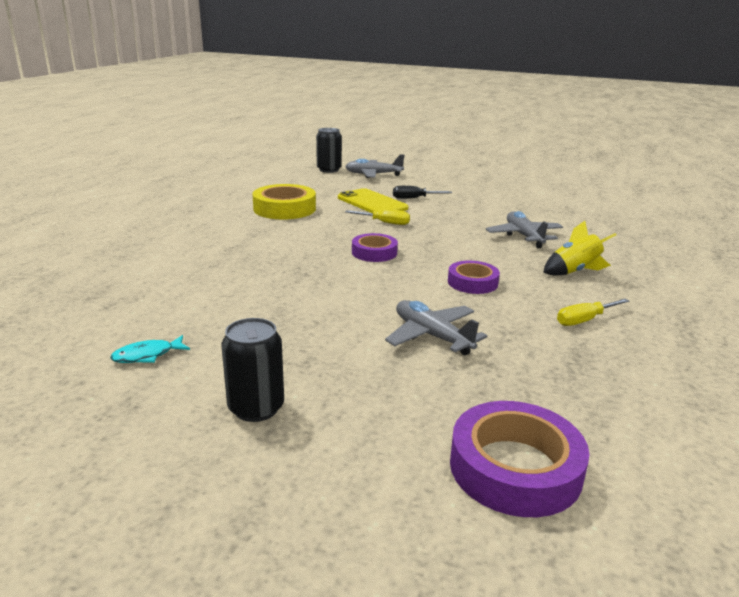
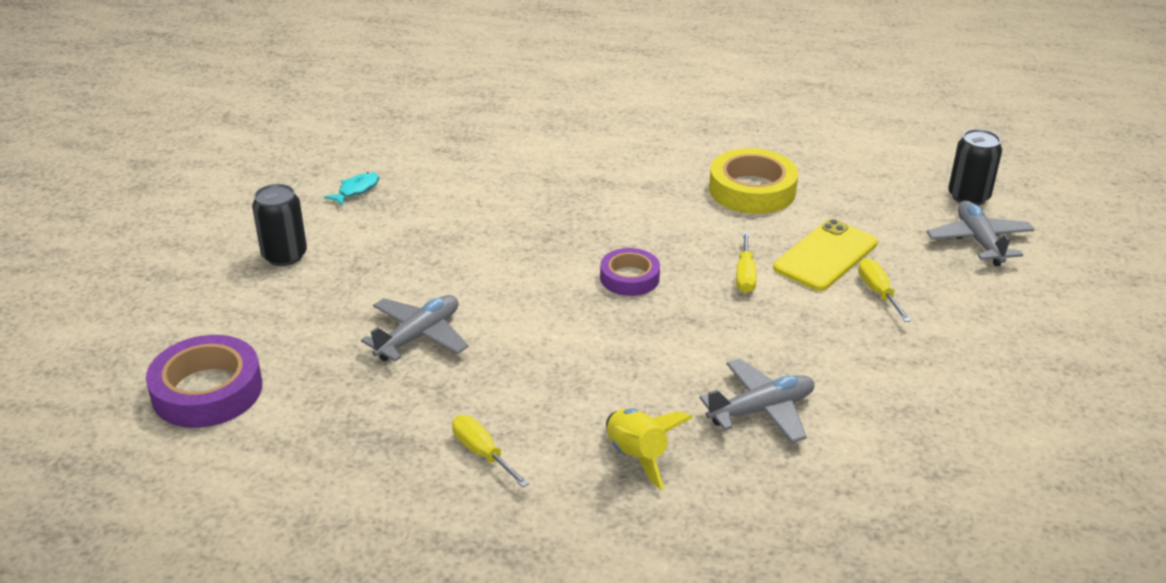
camera: 80 degrees right, 10 degrees up
(147, 355) = (356, 190): turquoise fish -> turquoise fish turned 75 degrees clockwise
(414, 198) = (878, 292): black screwdriver -> yellow screwdriver
(472, 282) = (565, 361): purple tape -> none

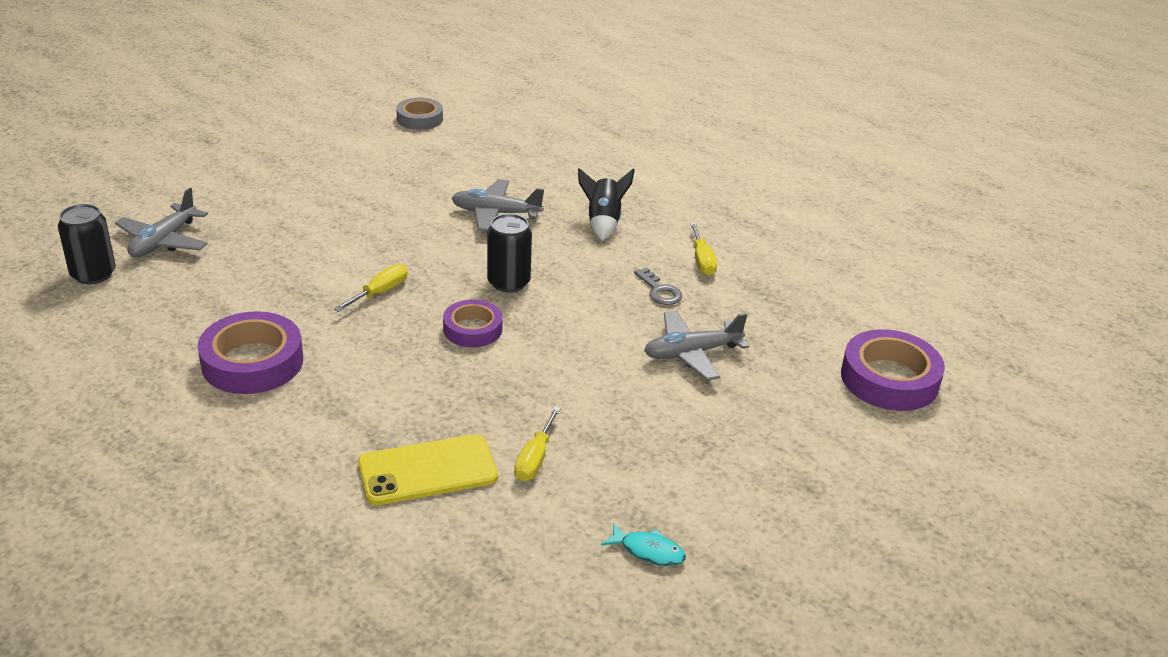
camera: 150 degrees left, 0 degrees up
(284, 255) = (773, 490): black can -> black can (508, 282)
(356, 190) = (648, 551): turquoise fish -> turquoise fish turned 135 degrees counterclockwise
(499, 390) = (659, 291): none -> grey key
(637, 456) = (603, 222): yellow rocket -> black rocket
(752, 190) = (252, 362): yellow tape -> purple tape
(825, 256) = (294, 280): yellow phone -> yellow phone (427, 470)
(878, 292) = (305, 241): yellow screwdriver -> yellow screwdriver (535, 458)
(1052, 524) = (420, 119): none -> grey tape

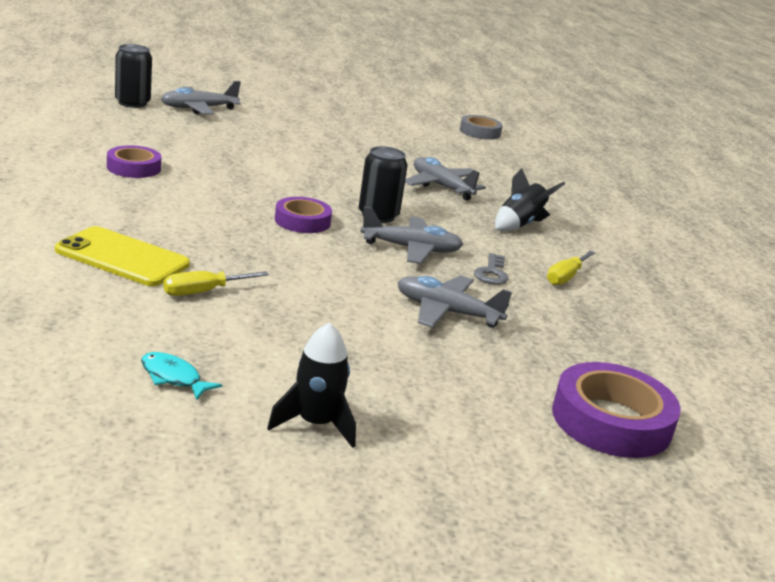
camera: 40 degrees right, 10 degrees down
(252, 362) = (134, 168): purple tape -> purple tape, size x0.62
(380, 292) = (278, 180): yellow screwdriver -> none
(582, 304) = (411, 249): none -> grey plane
(648, 551) = (173, 378): turquoise fish -> turquoise fish turned 150 degrees clockwise
(773, 516) = (316, 424): none -> black rocket

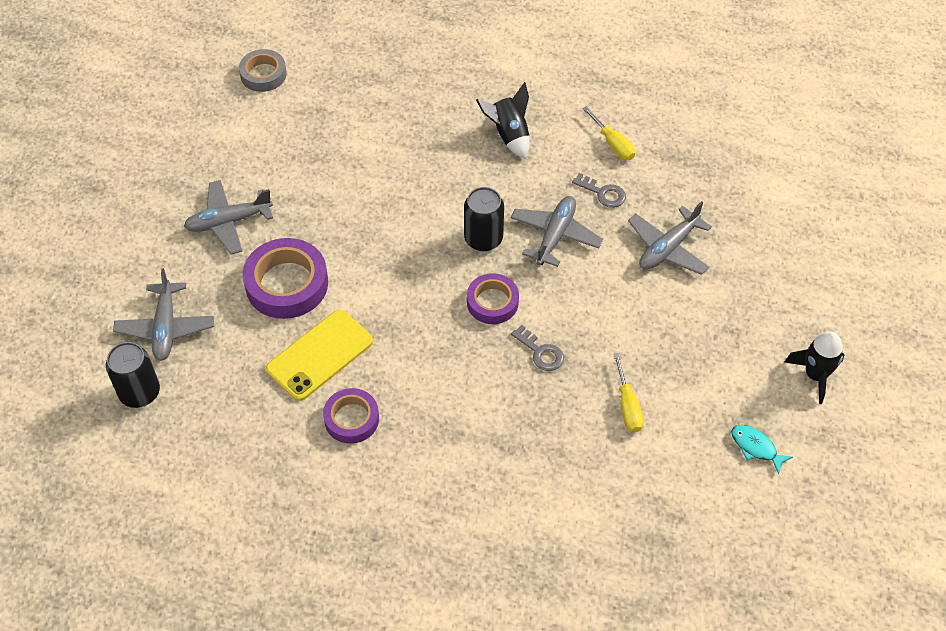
camera: 65 degrees left, 30 degrees up
(122, 257) = (562, 455): yellow phone -> yellow phone (320, 355)
(173, 378) = (756, 447): turquoise fish -> turquoise fish turned 75 degrees clockwise
(253, 245) = (541, 352): none -> grey key
(441, 186) = (416, 164): grey plane -> grey plane (228, 222)
(611, 421) = (817, 207): purple tape -> purple tape (287, 284)

